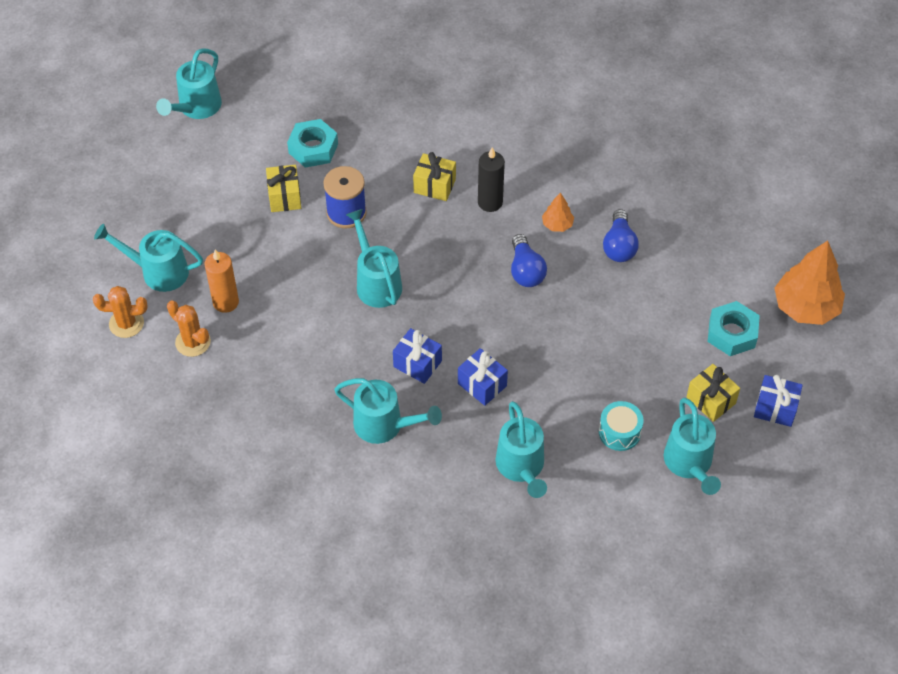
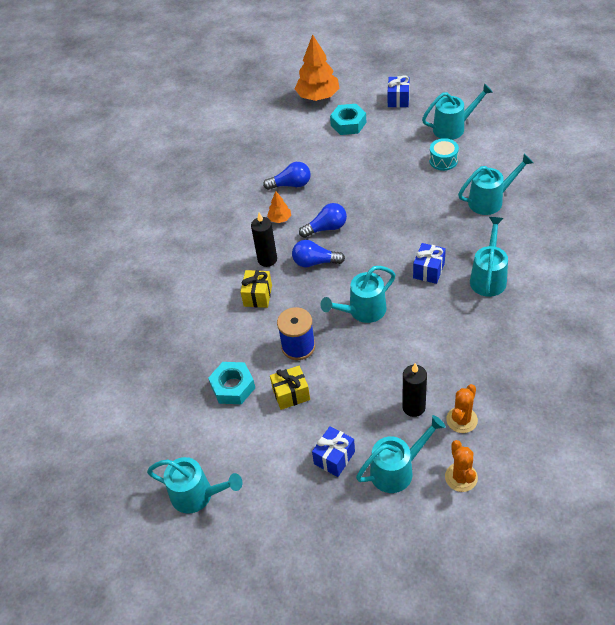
camera: 95 degrees left, 5 degrees down
(157, 271) = (397, 469): turquoise watering can -> turquoise watering can turned 120 degrees counterclockwise
(226, 302) = (413, 407): orange candle -> black candle
(470, 249) = (315, 262): none -> blue light bulb
(482, 384) = (433, 232): blue gift -> blue gift (334, 458)
(711, 400) = (403, 125): yellow gift -> none

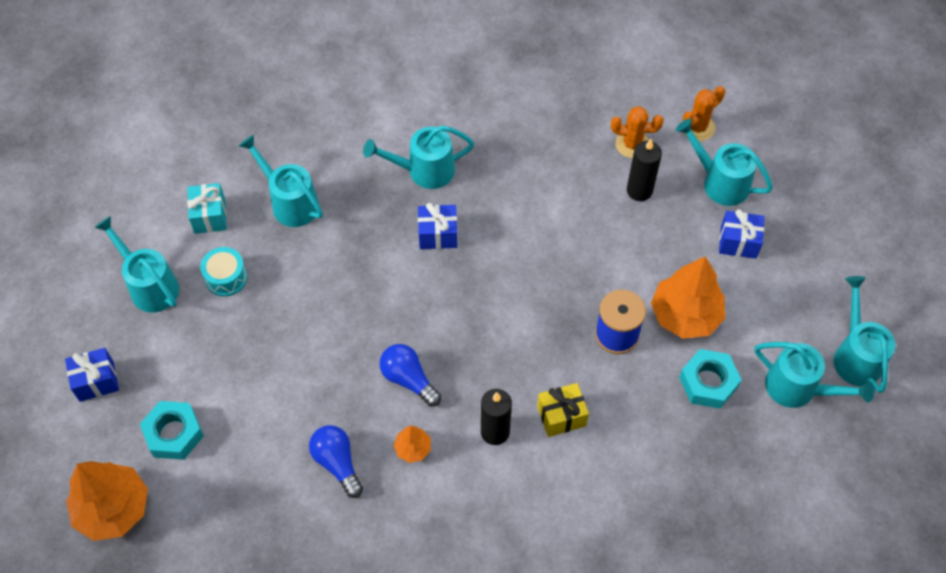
camera: 120 degrees left, 10 degrees up
(291, 394) = (685, 315): yellow gift -> orange tree
(315, 262) = (475, 369): blue light bulb -> none
(362, 311) = (532, 284): turquoise watering can -> turquoise watering can (799, 389)
(495, 161) = (209, 216): none -> turquoise gift

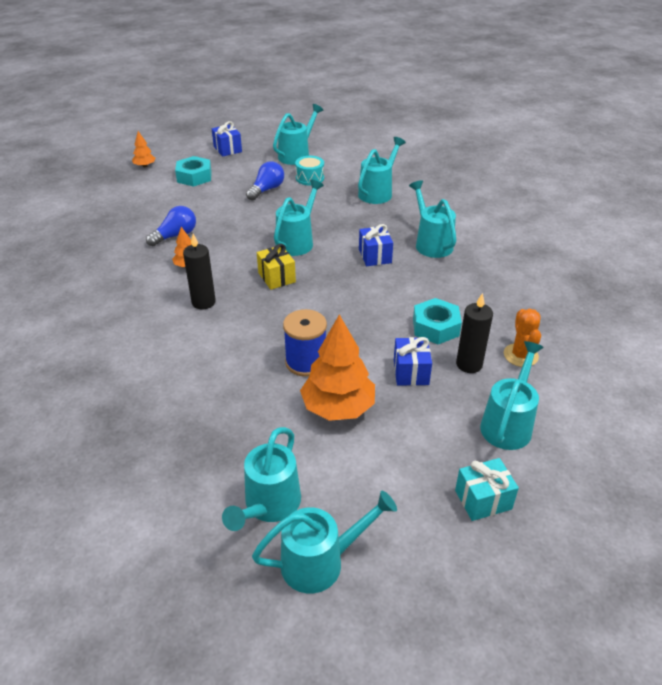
camera: 80 degrees right, 20 degrees down
(113, 508) = (145, 166): orange tree -> orange tree, size x0.48
(209, 216) = (354, 166): turquoise gift -> turquoise gift (483, 499)
(386, 314) = (297, 241): none -> turquoise watering can
(408, 379) = (244, 257): blue light bulb -> blue light bulb (266, 190)
(561, 416) = (220, 336): yellow gift -> yellow gift (276, 277)
(697, 127) = (569, 401): orange cactus -> none
(708, 382) = (266, 429): turquoise nut -> turquoise nut (435, 327)
(738, 242) = (438, 443): blue gift -> blue gift (411, 372)

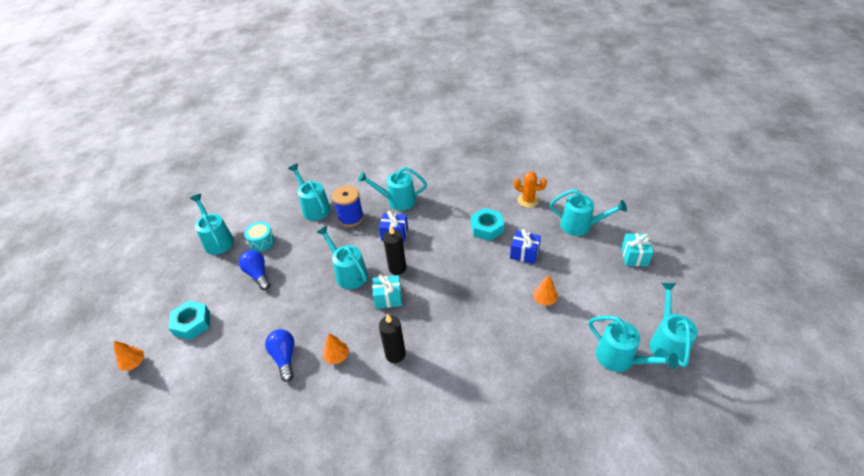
camera: 65 degrees left, 5 degrees up
(227, 149) = (162, 287): blue gift -> none
(276, 277) = (388, 298): yellow gift -> turquoise gift
(306, 362) = (494, 305): blue spool -> blue spool (351, 218)
(338, 407) = (544, 299): orange tree -> orange tree, size x0.48
(469, 364) = (527, 225): black candle -> black candle (397, 268)
(508, 423) = (581, 226): turquoise watering can -> turquoise watering can turned 150 degrees clockwise

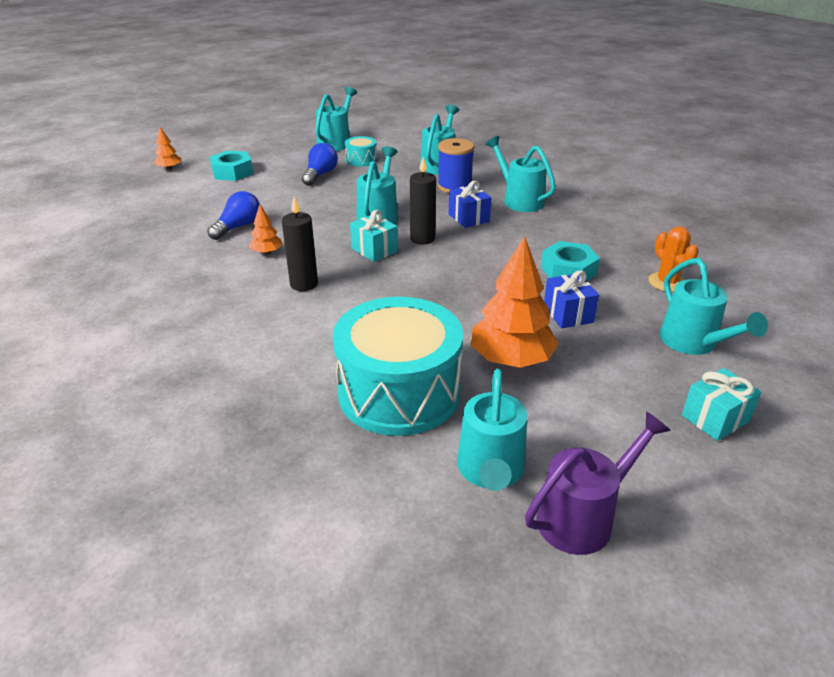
camera: 50 degrees right, 10 degrees down
(538, 363) = (399, 392): none -> turquoise drum
(544, 299) = (511, 359): orange tree -> orange tree, size x2.08
(667, 342) = (583, 517): turquoise watering can -> purple watering can

